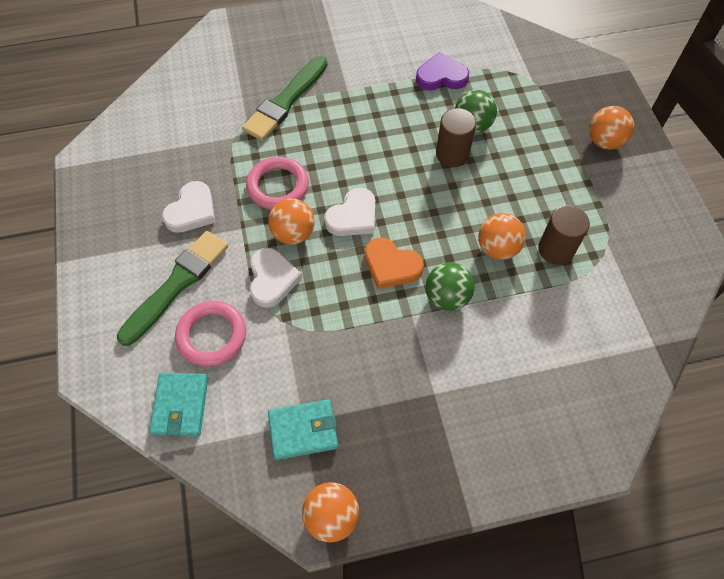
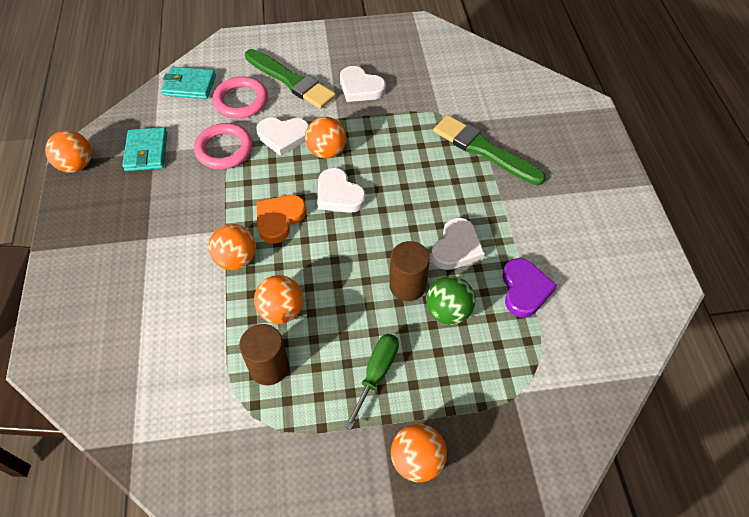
camera: 95 degrees right, 5 degrees down
(278, 186) = (380, 142): pink ring -> pink ring (224, 149)
(405, 121) = (456, 247): none -> white heart
(447, 297) = (236, 259): green ball -> orange ball
(541, 171) = (376, 373): none -> green screwdriver

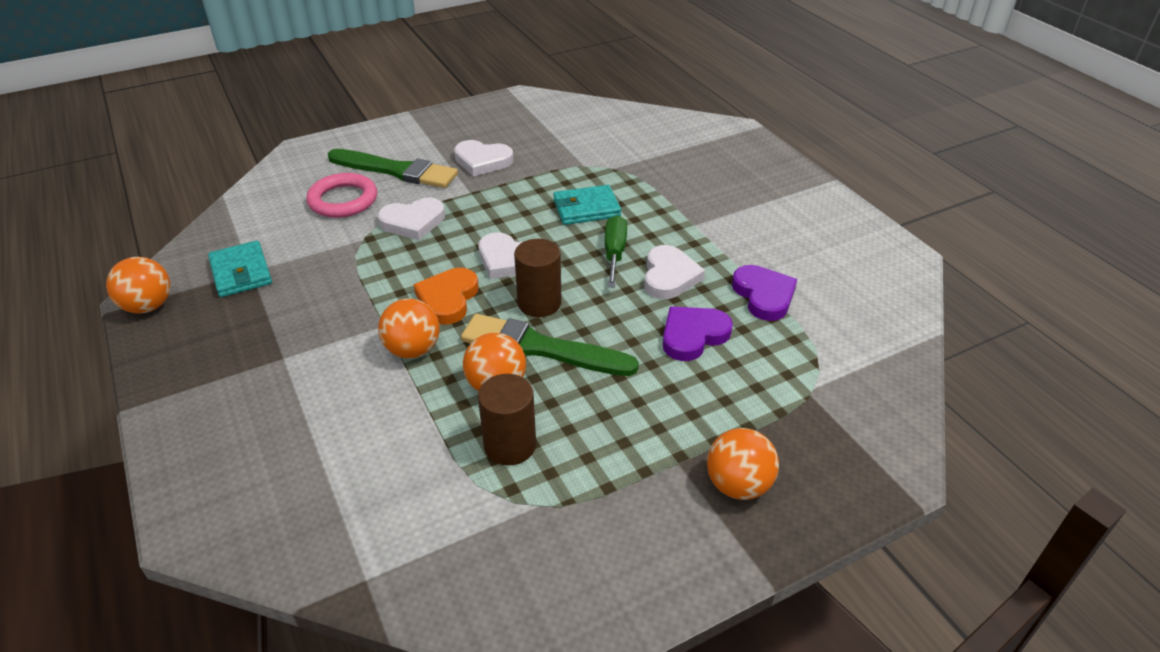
camera: 20 degrees left, 15 degrees down
(189, 85) = (269, 199): turquoise wallet -> turquoise wallet (586, 209)
(224, 149) = (344, 249): pink ring -> none
(326, 151) = (473, 224): orange ball -> none
(376, 373) = (644, 415): green screwdriver -> green screwdriver (614, 253)
(407, 285) = (634, 324): brown cylinder -> brown cylinder (539, 303)
(448, 311) = (693, 335): green ball -> purple heart
(484, 150) = (651, 187): green brush -> green brush (542, 348)

